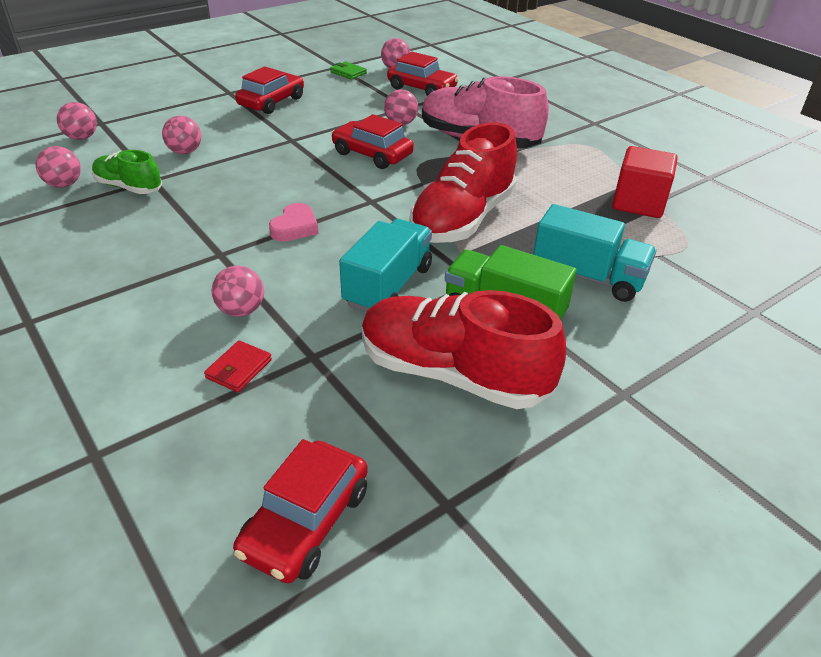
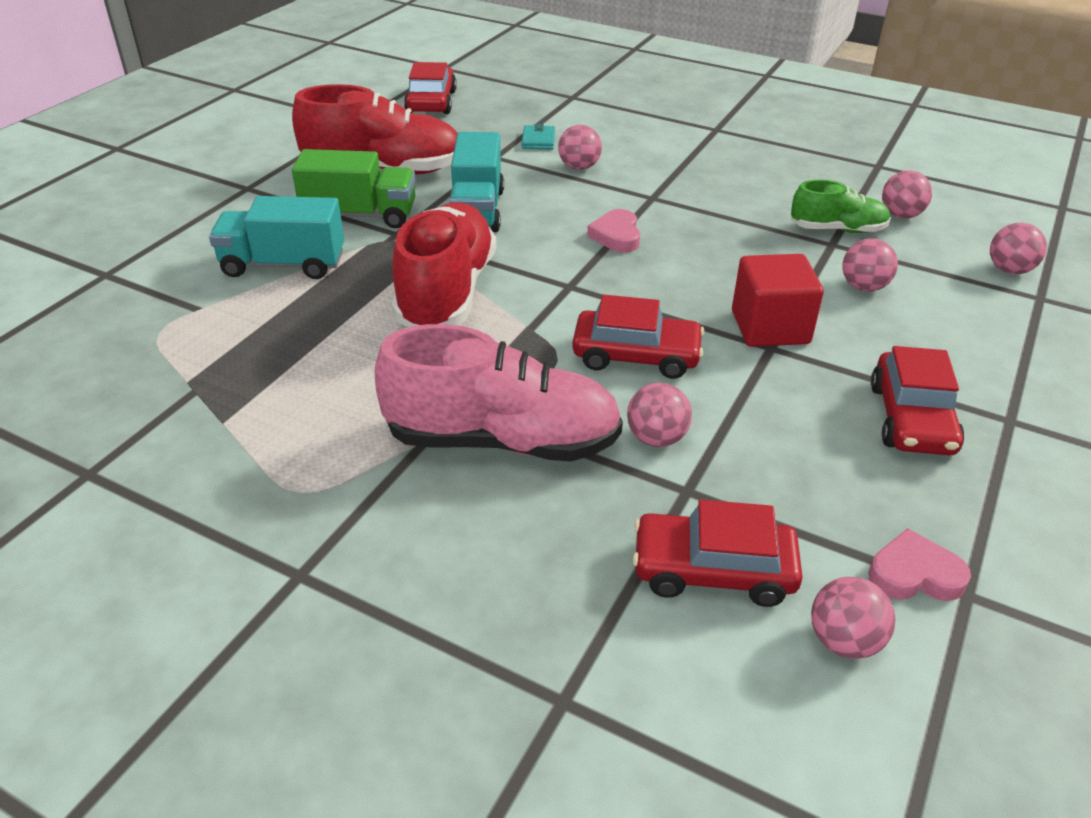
camera: 155 degrees right, 0 degrees up
(239, 369) = (538, 140): red wallet -> turquoise wallet
(348, 73) = (914, 574): green wallet -> pink heart
(638, 203) = (217, 381): red cube -> red cube (770, 327)

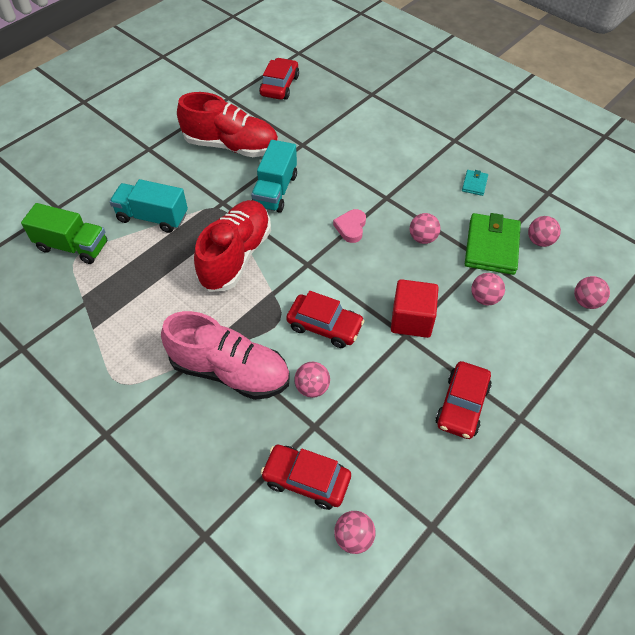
camera: 15 degrees right, 15 degrees up
(360, 215) = (206, 183): green truck -> green truck (72, 246)
(538, 140) = (334, 133): turquoise wallet -> turquoise wallet (474, 184)
(579, 167) = (351, 162): pink ball -> pink ball (422, 238)
(837, 229) = (491, 246): green shoe -> green wallet
(914, 574) = (410, 507): pink heart -> none

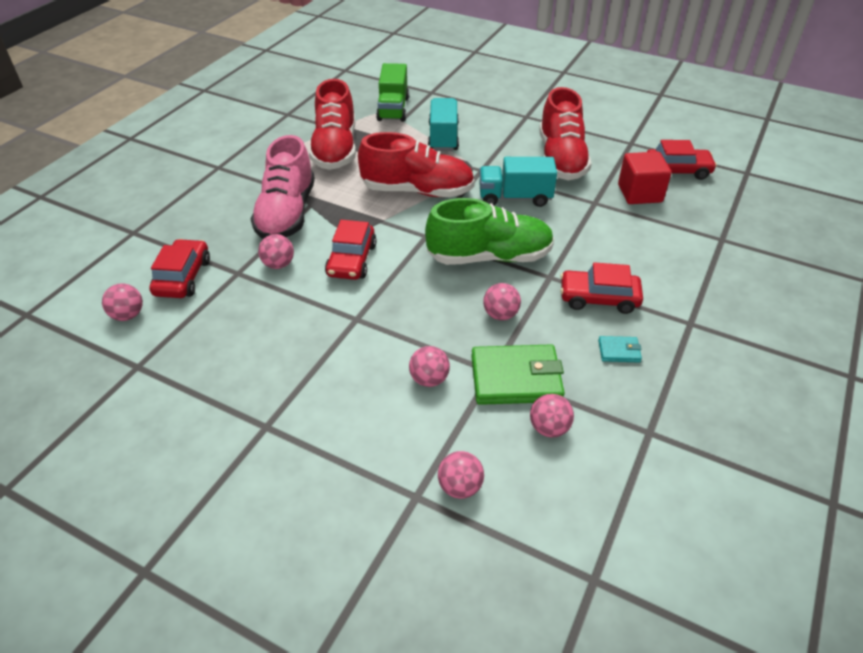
camera: 75 degrees right, 10 degrees down
(127, 311) = (335, 149): none -> red shoe
(351, 228) = (489, 257): pink heart -> green shoe
(411, 320) = (378, 321): red cube -> red cube (640, 193)
(462, 405) = (275, 374): red car -> red car (598, 298)

